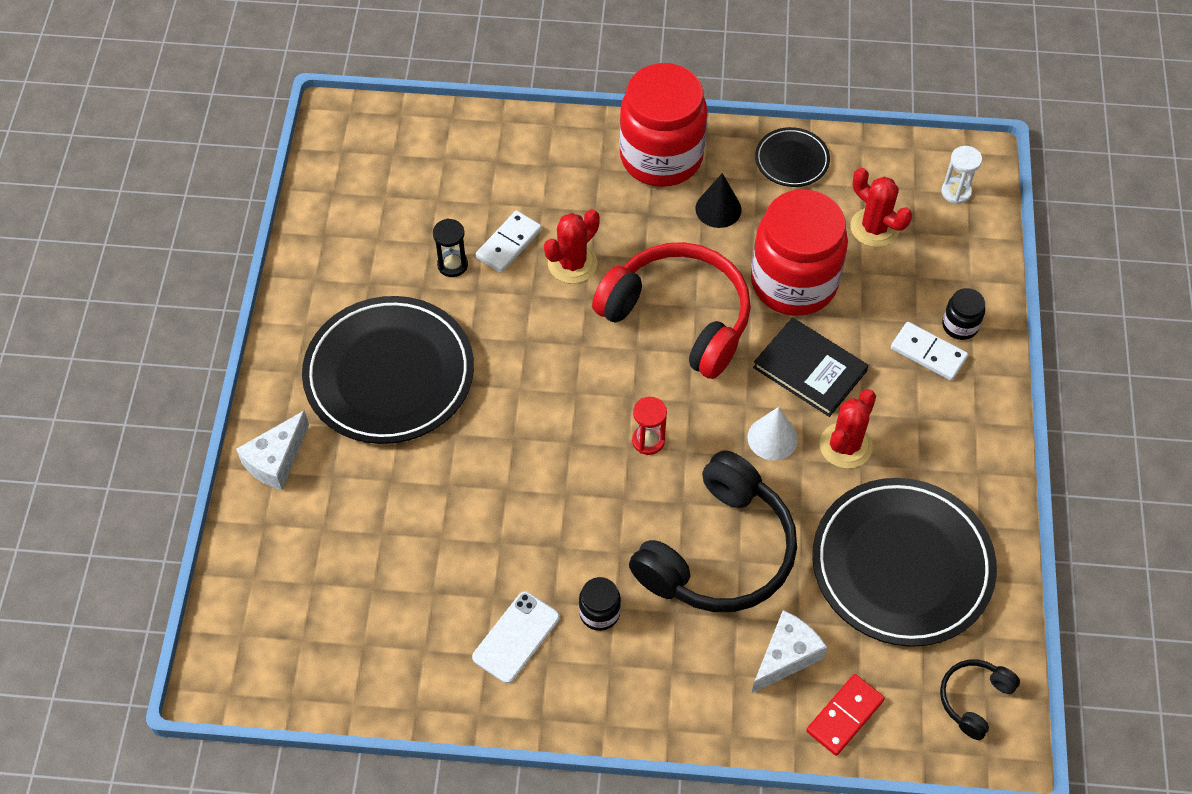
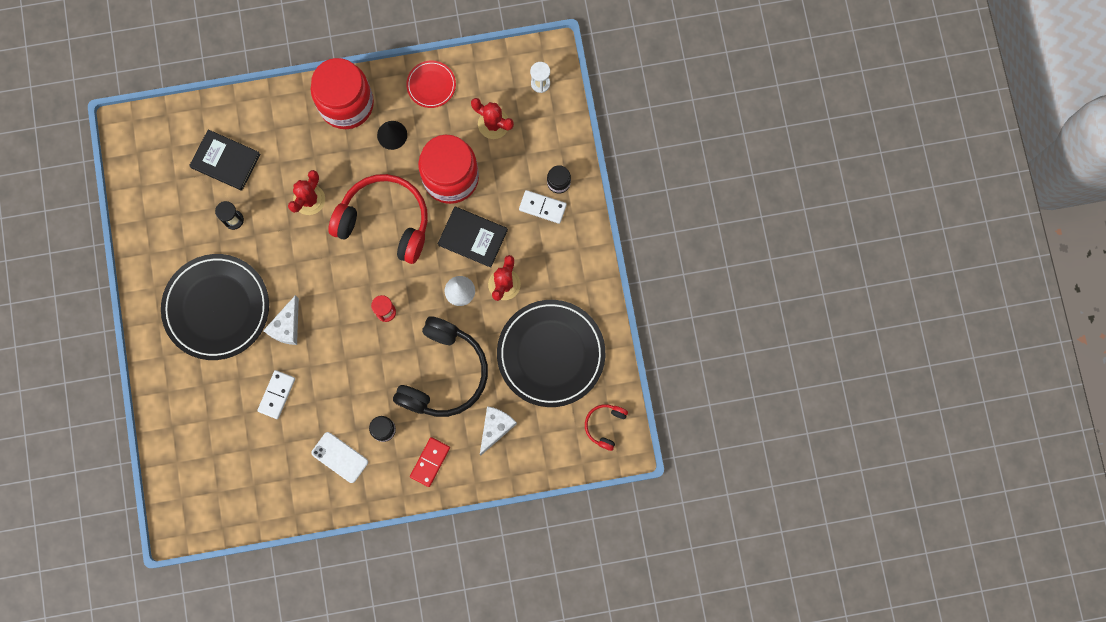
camera: 15 degrees left, 20 degrees up
(276, 460) = (166, 383): white cheese -> white cheese (287, 326)
(465, 188) = (225, 161): none -> black book
(508, 243) = (265, 195): white domino -> white domino (276, 394)
(516, 637) = (339, 457): white phone -> white phone turned 75 degrees counterclockwise
(791, 160) = (431, 85): black plate -> red plate
(845, 716) = (535, 455): red domino -> red domino (430, 462)
(973, 699) = (605, 425): black headphones -> red headphones

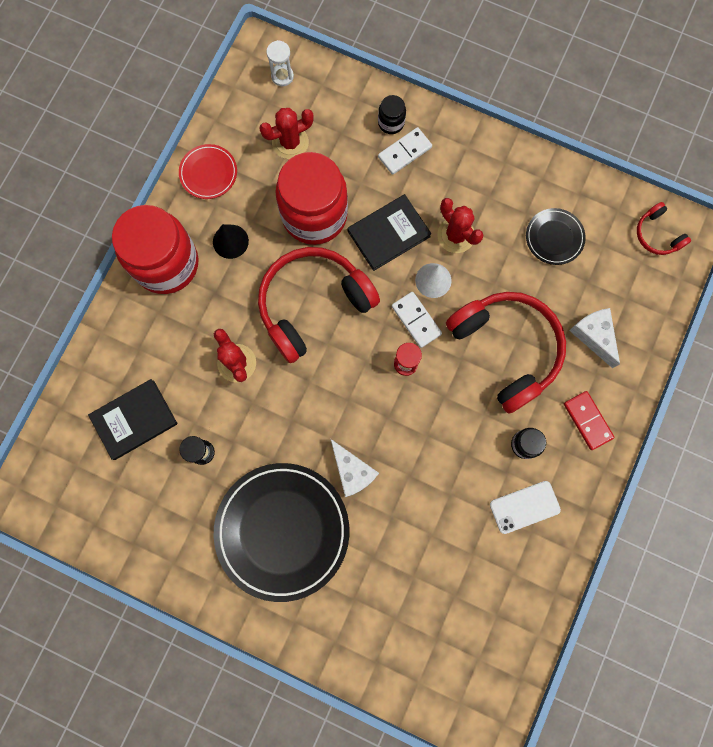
camera: 55 degrees left, 0 degrees up
(276, 394) = (416, 528): white domino -> white domino (416, 320)
(444, 374) = (506, 349): black headphones -> red headphones
(551, 354) = (554, 238): black plate -> black plate, size x0.47

